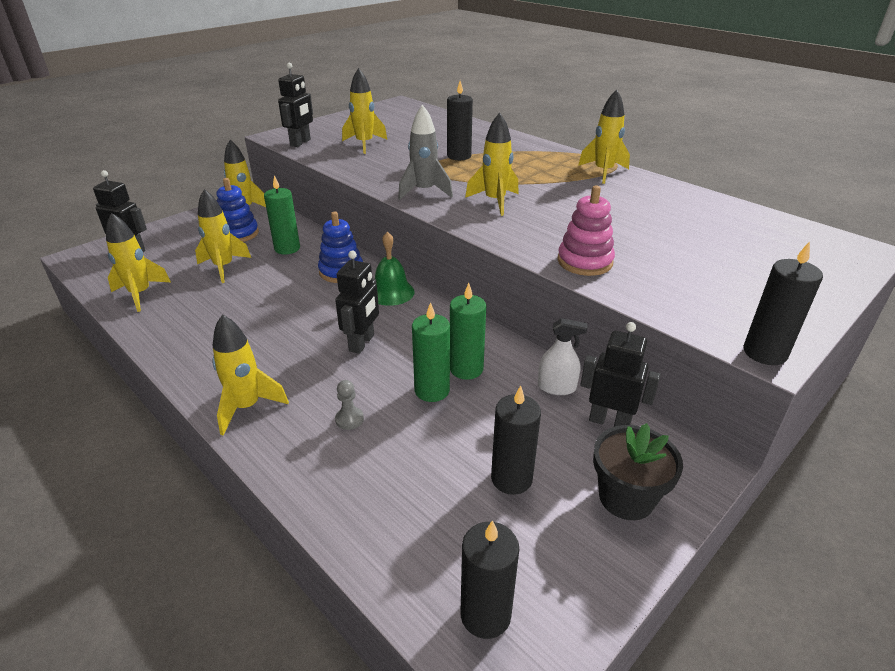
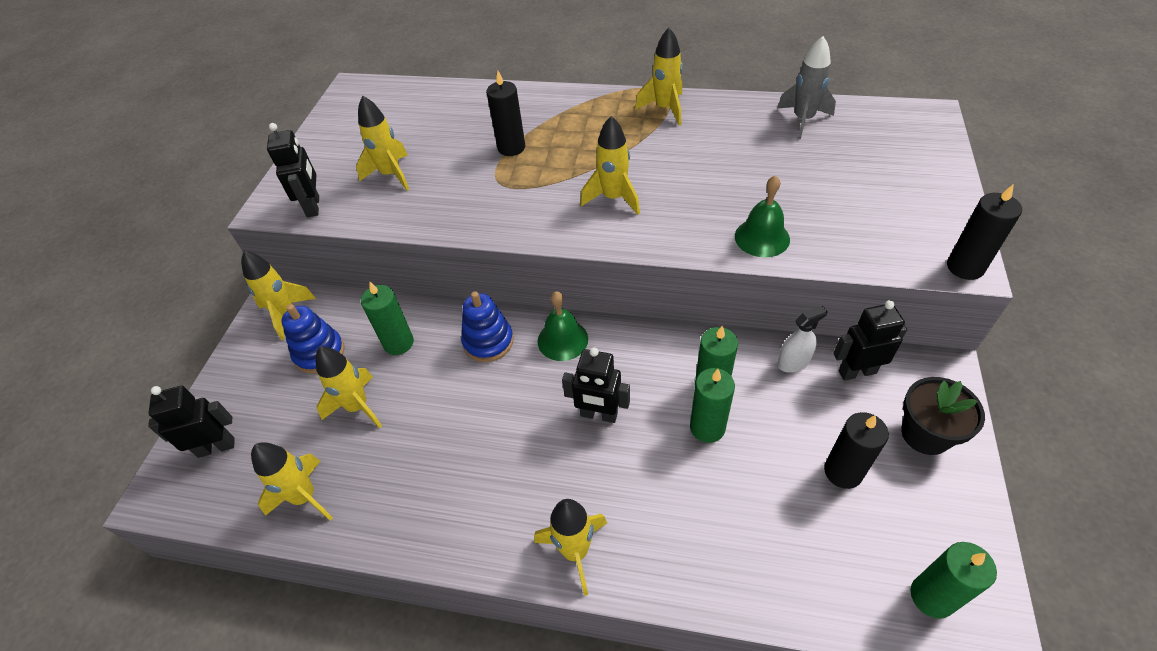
camera: 30 degrees left, 15 degrees up
(349, 419) = (674, 502): grey pawn -> none
(362, 343) = (599, 415): black robot -> black robot turned 120 degrees clockwise
(424, 192) = (534, 218): grey rocket -> grey rocket (803, 120)
(485, 614) = (932, 596): black candle -> green candle
(584, 262) = (762, 237): pink stacking toy -> green bell

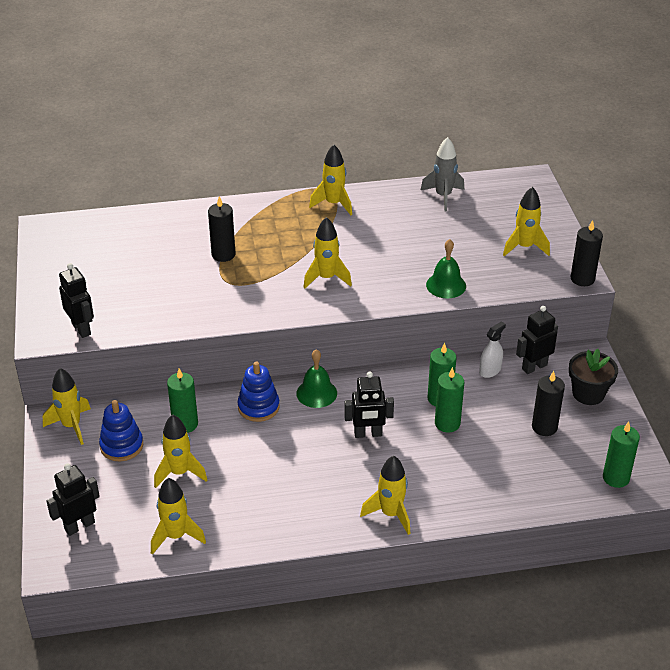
camera: 25 degrees left, 10 degrees down
(391, 175) = (133, 293): yellow rocket -> yellow rocket (524, 247)

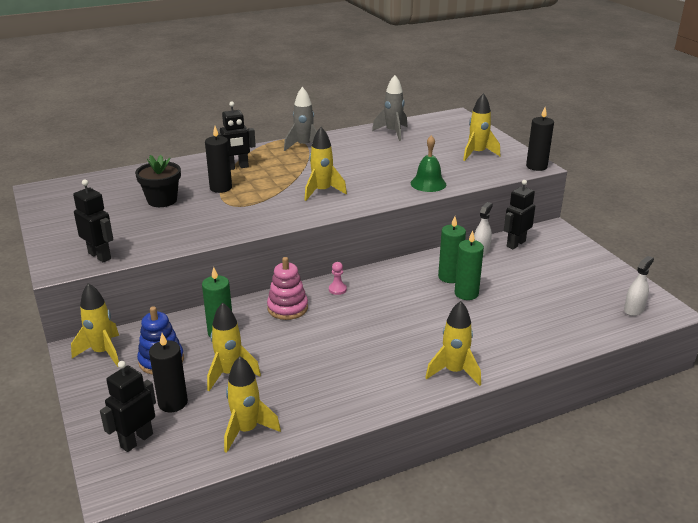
camera: 15 degrees left, 10 degrees down
(258, 407) = (287, 308): blue stacking toy -> pink stacking toy
(316, 393) = (337, 289): green bell -> pink pawn
(333, 204) = (304, 146): yellow rocket -> grey rocket
(368, 434) = (399, 312): black robot -> black robot (237, 167)
(544, 427) = (550, 283): black candle -> black candle (173, 403)
(588, 393) = (571, 255): black flower pot -> black flower pot (162, 200)
(616, 478) = (634, 309): green candle -> white spray bottle

